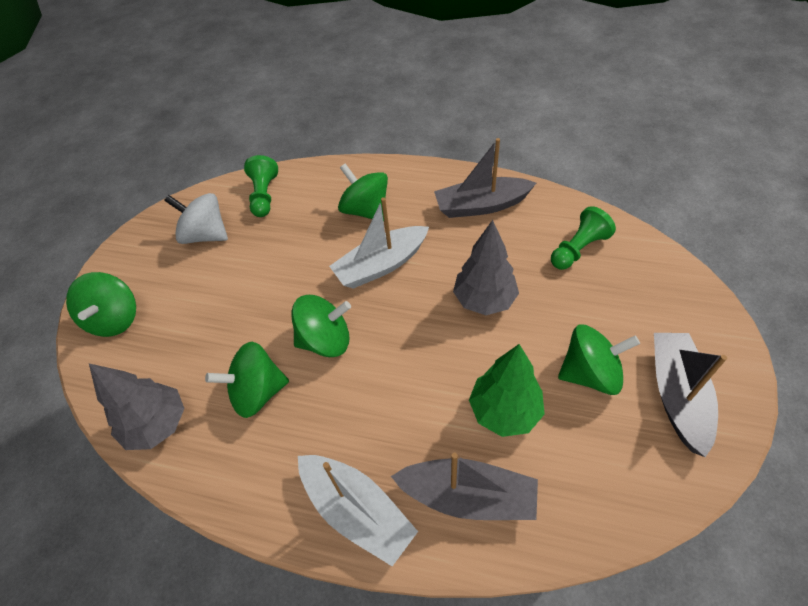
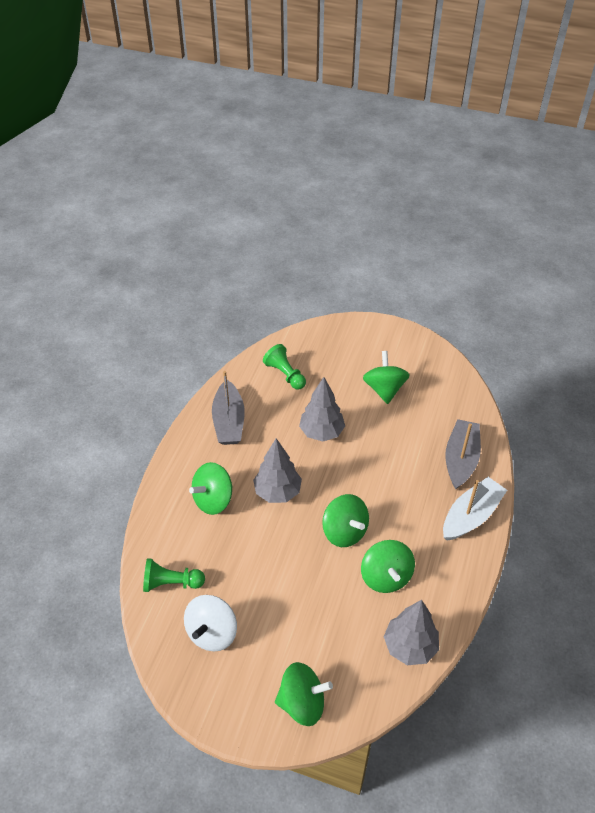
camera: 90 degrees left, 5 degrees down
(326, 340) = (344, 532): green spinning top -> green spinning top turned 150 degrees clockwise
(381, 265) = (277, 492): white boat -> grey tree
(504, 411) = (407, 434): green tree -> none
(677, 395) = (401, 355): grey boat -> none

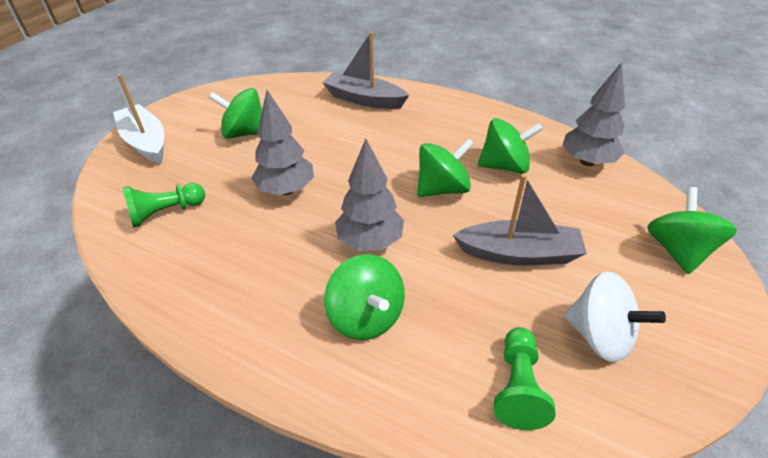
camera: 80 degrees left, 5 degrees down
(229, 421) = (220, 284): grey boat -> grey boat (519, 254)
(471, 516) = (434, 104): white boat -> white boat (145, 142)

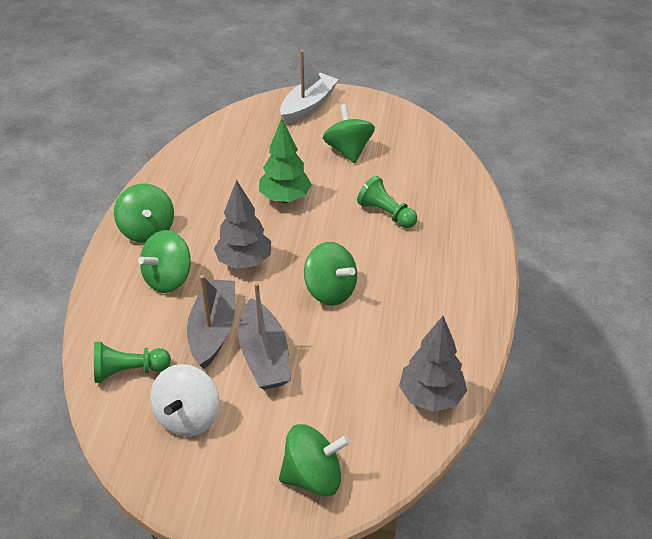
camera: 70 degrees right, 0 degrees up
(165, 213) = (233, 149): green pawn -> green pawn (386, 213)
(286, 190) = (285, 198): grey tree -> green tree
(364, 99) = (447, 205): grey boat -> grey boat (213, 330)
(504, 166) = (387, 329): green spinning top -> green spinning top (147, 230)

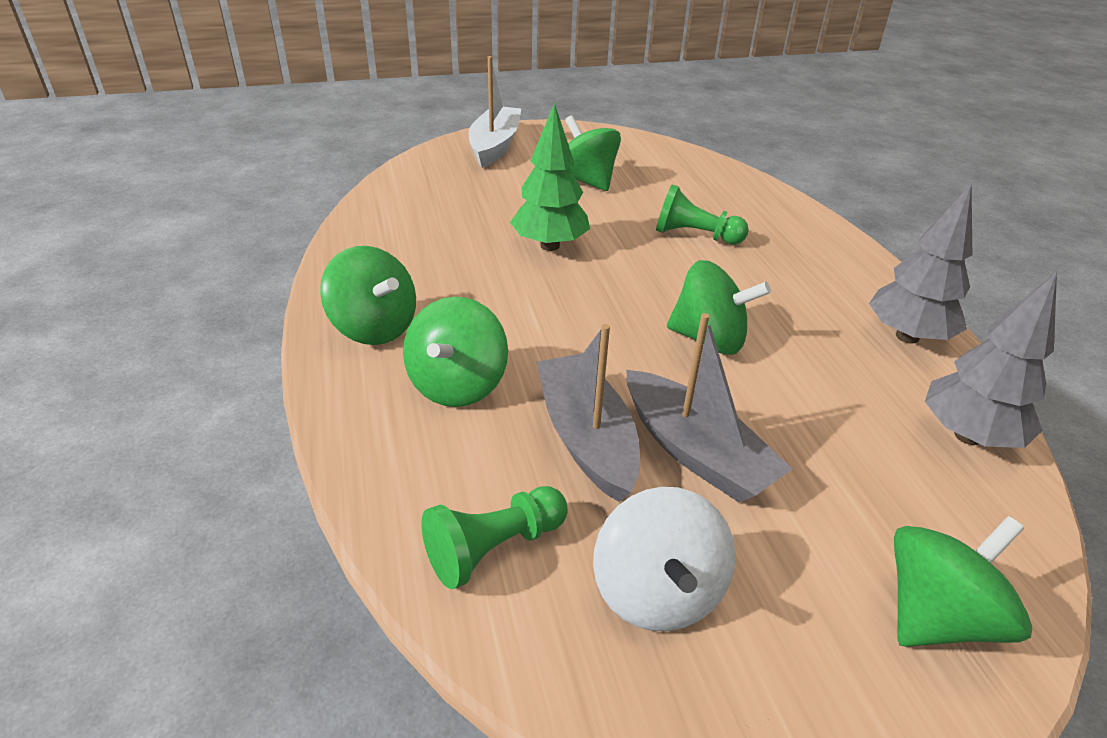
camera: 25 degrees left, 5 degrees down
(244, 262) = (557, 333): grey tree -> grey tree (907, 336)

